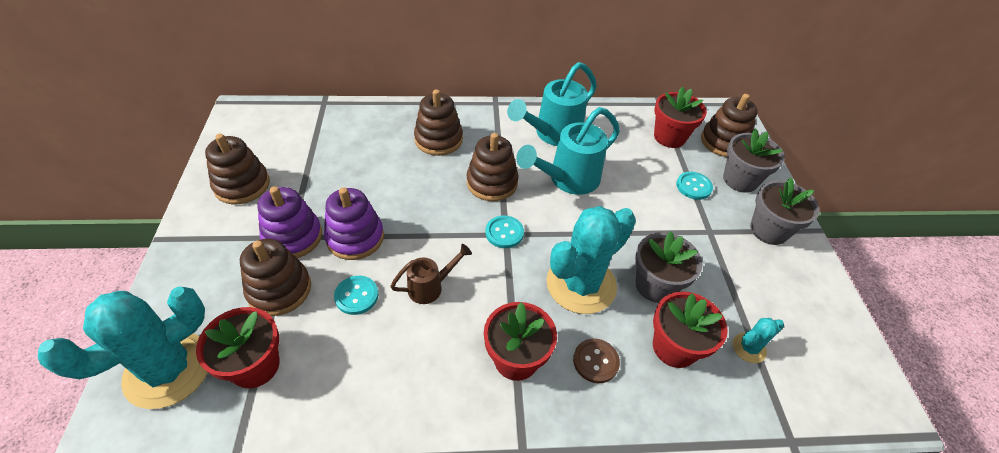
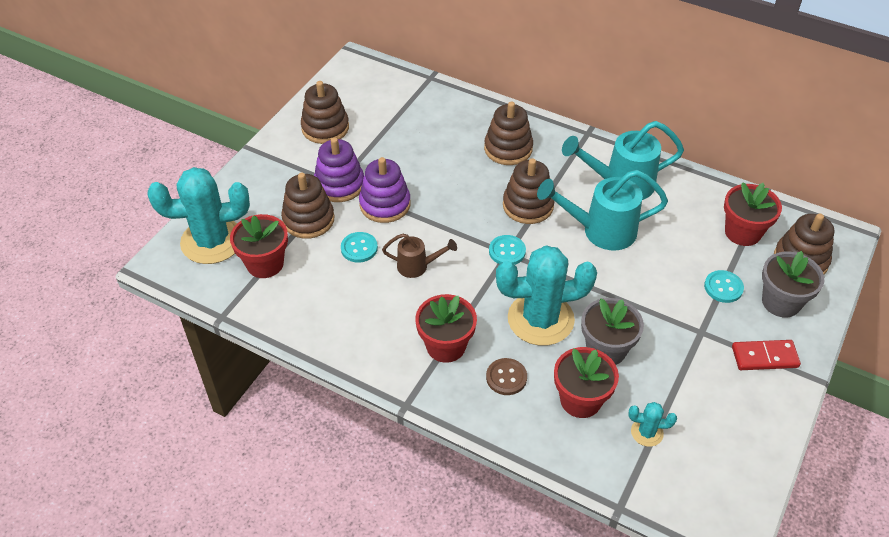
camera: 35 degrees right, 0 degrees up
(768, 230) = (764, 357): grey flower pot -> red domino

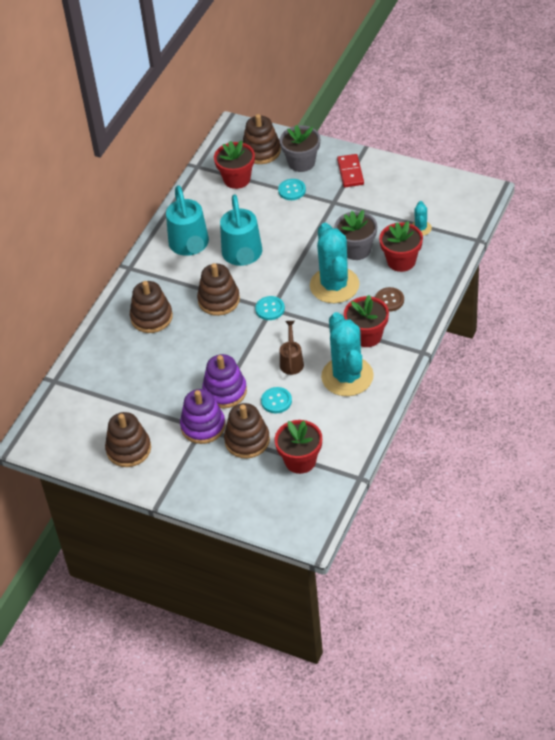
camera: 90 degrees left, 0 degrees up
(212, 241) = (278, 504): turquoise cactus -> turquoise cactus (347, 376)

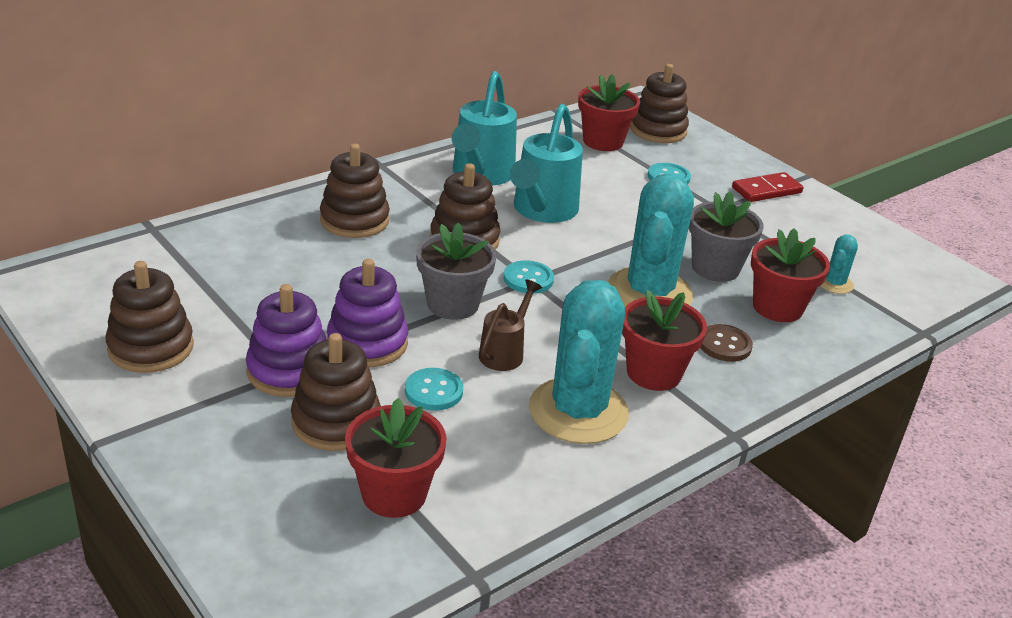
camera: 20 degrees right, 15 degrees down
(301, 162) = (704, 158): grey flower pot -> grey flower pot (453, 304)
(350, 172) = (766, 190): red domino -> red domino turned 45 degrees clockwise

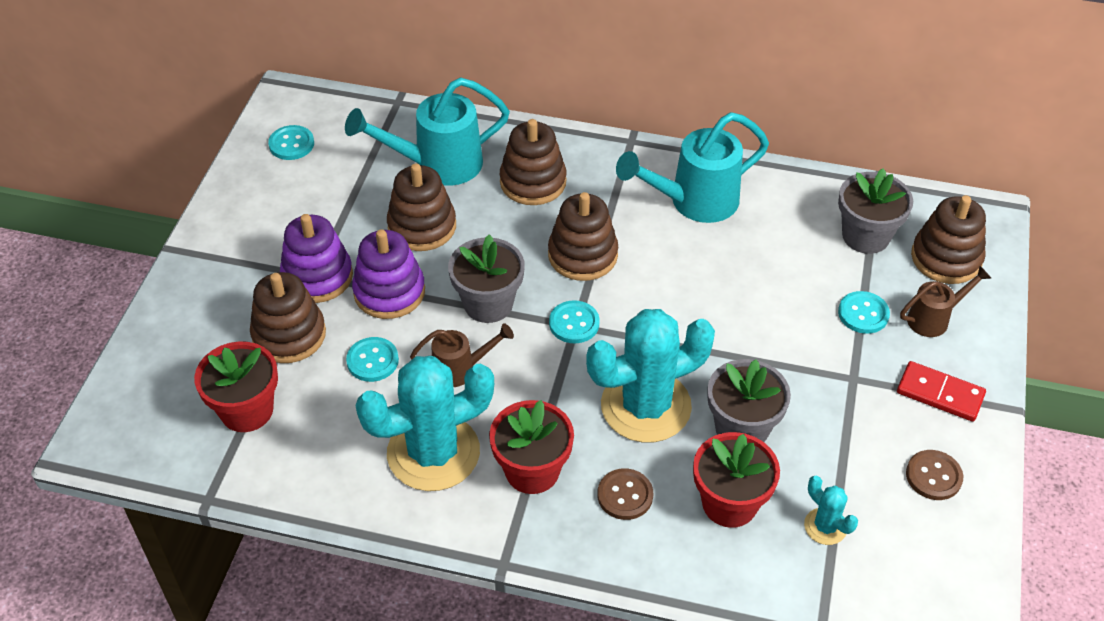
camera: 55 degrees right, 15 degrees up
(99, 302) = (291, 144): none -> turquoise button
(151, 347) = (272, 200): brown stacking toy -> brown stacking toy (422, 226)
(542, 211) = (687, 270): turquoise watering can -> turquoise watering can (438, 165)
(603, 141) = (865, 236): red flower pot -> grey flower pot
(703, 160) = (934, 319): none -> brown watering can
(831, 227) = (933, 476): none -> brown button
(834, 283) = (825, 526): turquoise cactus -> turquoise cactus turned 60 degrees clockwise

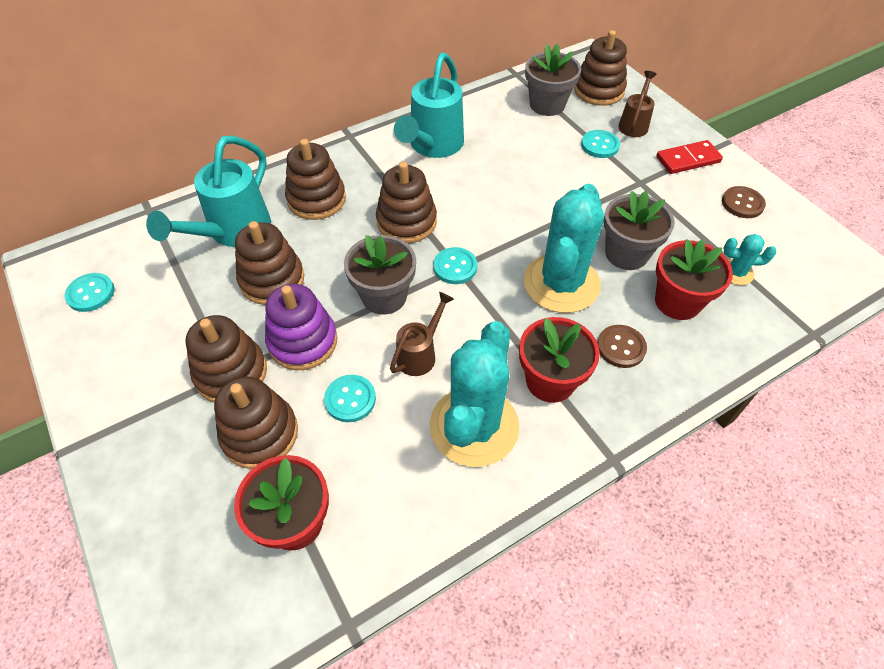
camera: 45 degrees left, 5 degrees up
(317, 276) = (231, 373): purple stacking toy -> brown stacking toy

